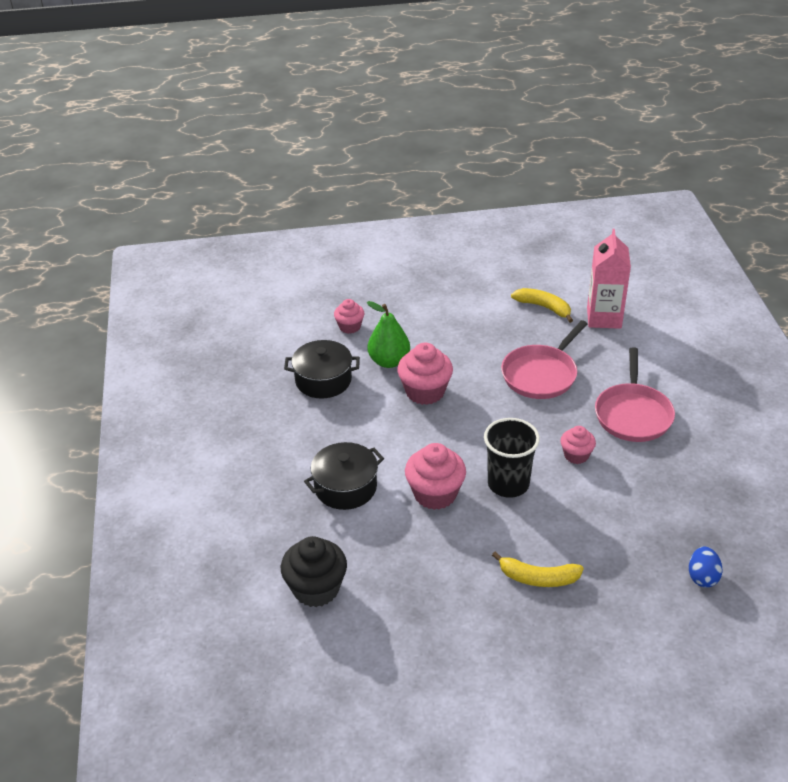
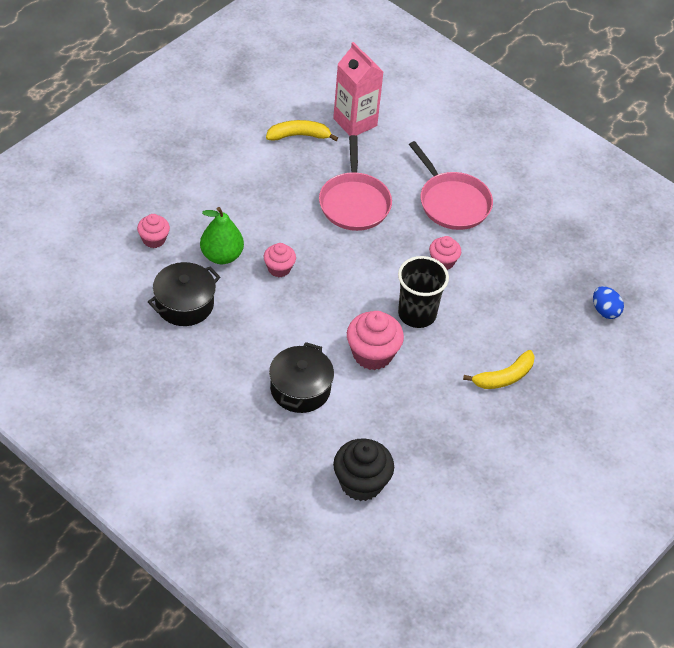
camera: 45 degrees left, 10 degrees up
(425, 392) = (279, 268): pink cupcake -> pink cupcake, size x0.59

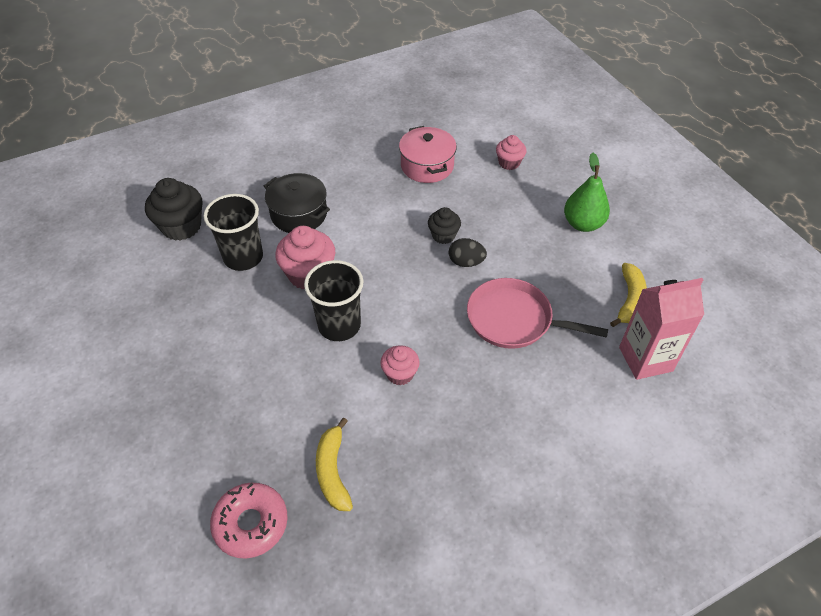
camera: 115 degrees right, 0 degrees up
(184, 304) = (427, 166): black pot -> pink pot
(221, 255) = (474, 200): green pear -> green pear (583, 224)
(279, 268) = (443, 235): pink cupcake -> black cupcake
(305, 245) = (466, 262): none -> black egg
(376, 413) = (243, 257): none -> black cup
(452, 202) = (487, 416): pink pan -> none
(504, 377) = (221, 374): yellow banana -> yellow banana (333, 471)
(605, 311) = (251, 524): blue egg -> pink donut

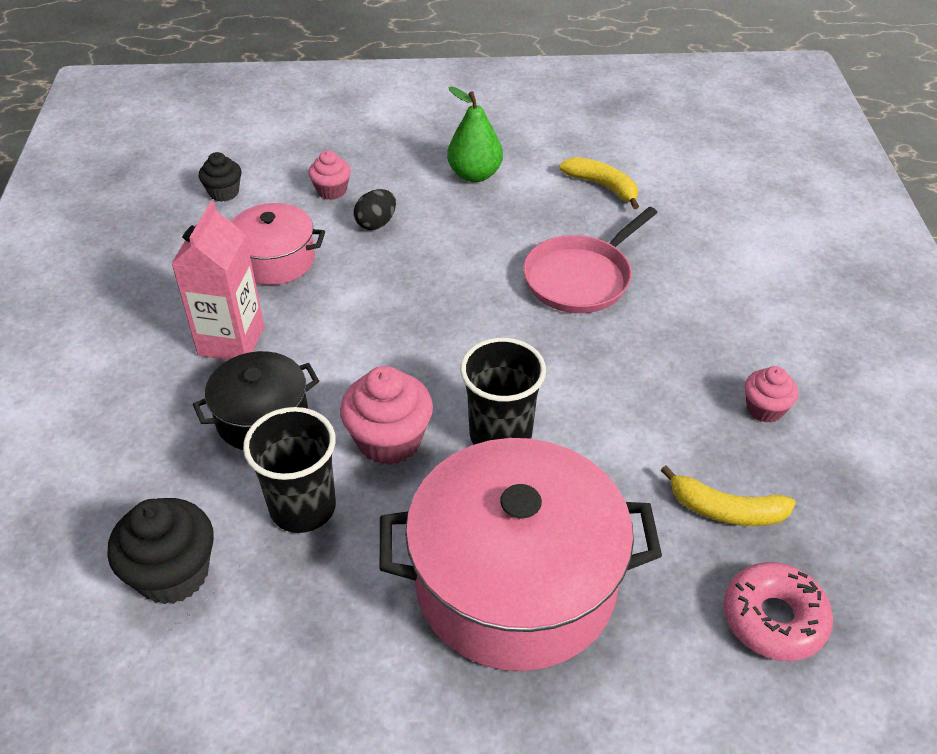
camera: 65 degrees left, 5 degrees down
(228, 372) = (515, 582): none -> pink pot
(400, 374) = (609, 401): pink cupcake -> pink cupcake (765, 409)
(443, 235) = (411, 288): black cupcake -> black cupcake (224, 192)
(466, 262) = (469, 284): black egg -> black egg (376, 223)
(645, 359) = (683, 207): pink carton -> pink carton (231, 341)

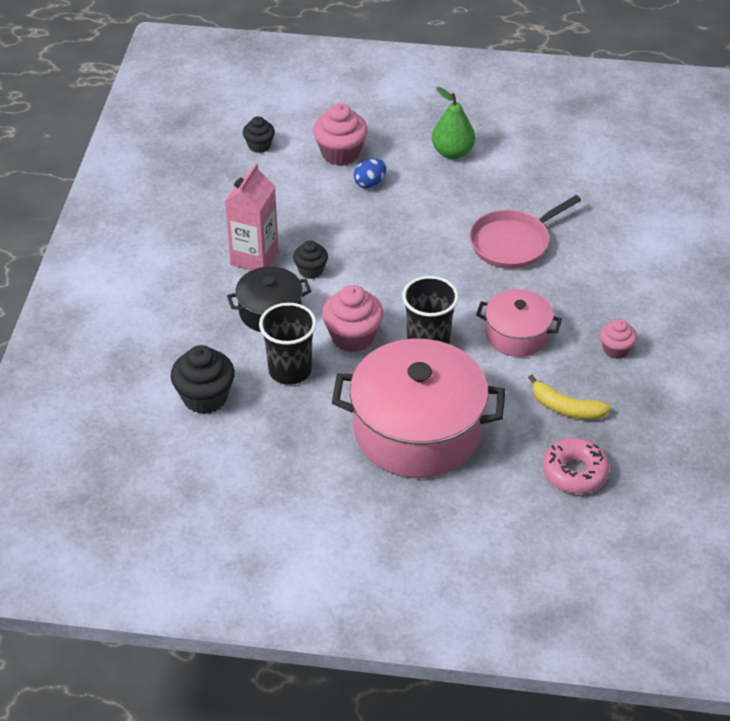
camera: 10 degrees right, 0 degrees up
(275, 260) = (291, 203): pink pot -> pink pot (517, 335)
(314, 349) = (311, 270): none -> black cupcake
(331, 191) = (340, 153): pink cupcake -> pink cupcake, size x1.68
(376, 223) = (370, 183): black egg -> blue egg
(603, 186) = (550, 173): yellow banana -> none

